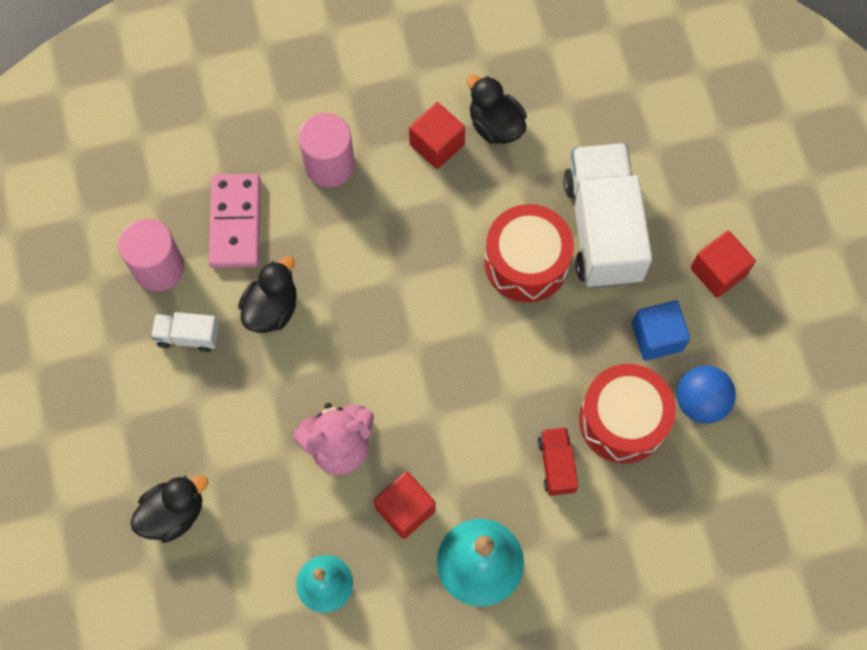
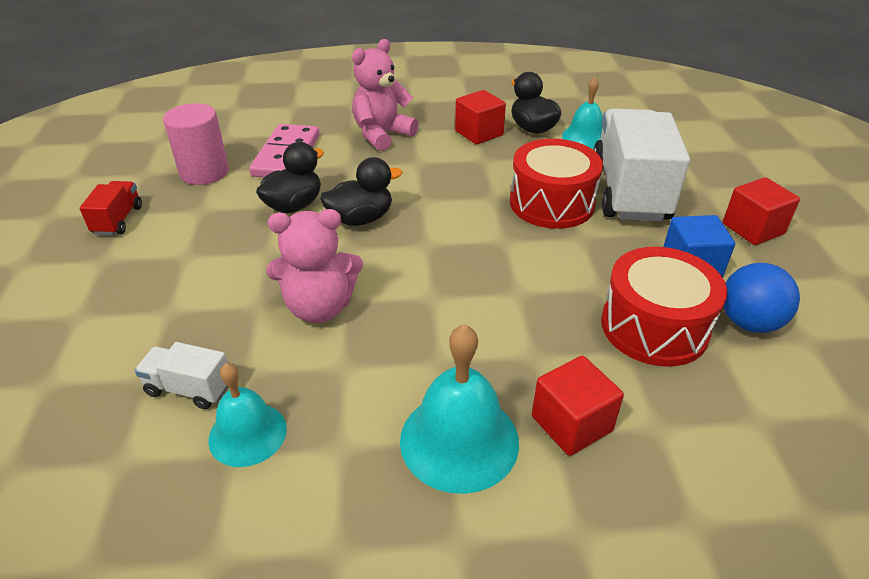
camera: 10 degrees right, 30 degrees down
(173, 513) = (106, 340): black duck -> black duck (361, 219)
(188, 336) = (205, 214): white truck -> white truck (189, 389)
(329, 165) = (382, 135): pink cylinder -> pink teddy bear
(405, 509) = (376, 373): red cube -> red cube (571, 423)
(554, 133) = (585, 137): none -> turquoise bell
(556, 465) = (571, 356): red truck -> red truck (118, 220)

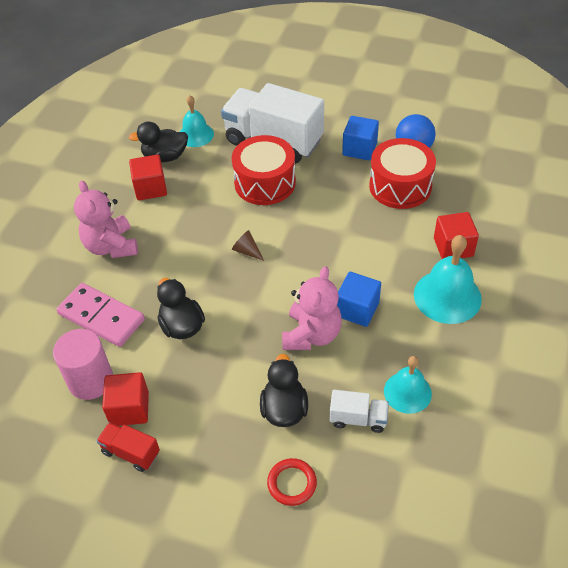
camera: 65 degrees left, 10 degrees up
(80, 350) = (292, 483): none -> red ring
(189, 389) = (358, 418): white truck -> white truck turned 120 degrees counterclockwise
(361, 219) = (223, 289): black duck -> black duck (284, 409)
(382, 340) = (357, 309): none -> blue cube
(430, 219) = (247, 251): none -> brown cone
(753, 229) = (340, 108): red cube -> red cube (129, 408)

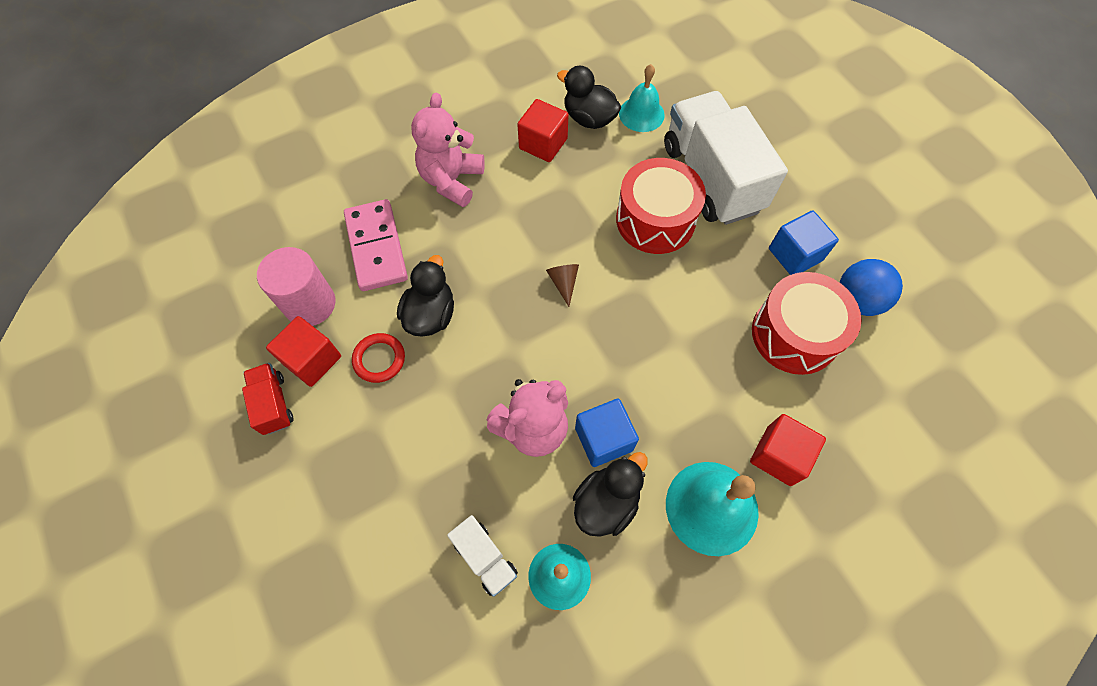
camera: 40 degrees right, 15 degrees up
(284, 409) = (431, 482): black duck -> black duck (606, 502)
(292, 483) = (364, 564): red ring -> red ring (379, 359)

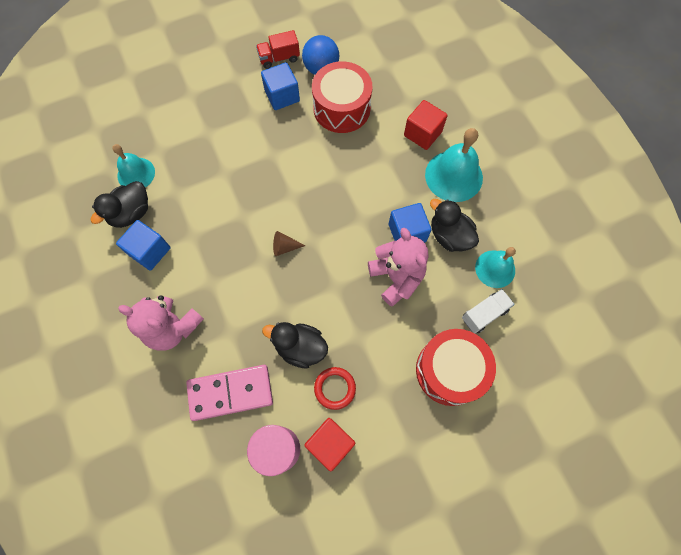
camera: 85 degrees left, 5 degrees up
(273, 404) = (366, 474): red truck -> red truck (279, 58)
(543, 144) = (149, 251): red cube -> blue cube
(655, 220) = (239, 178): red drum -> red drum (450, 370)
(711, 178) = (208, 135): white truck -> none

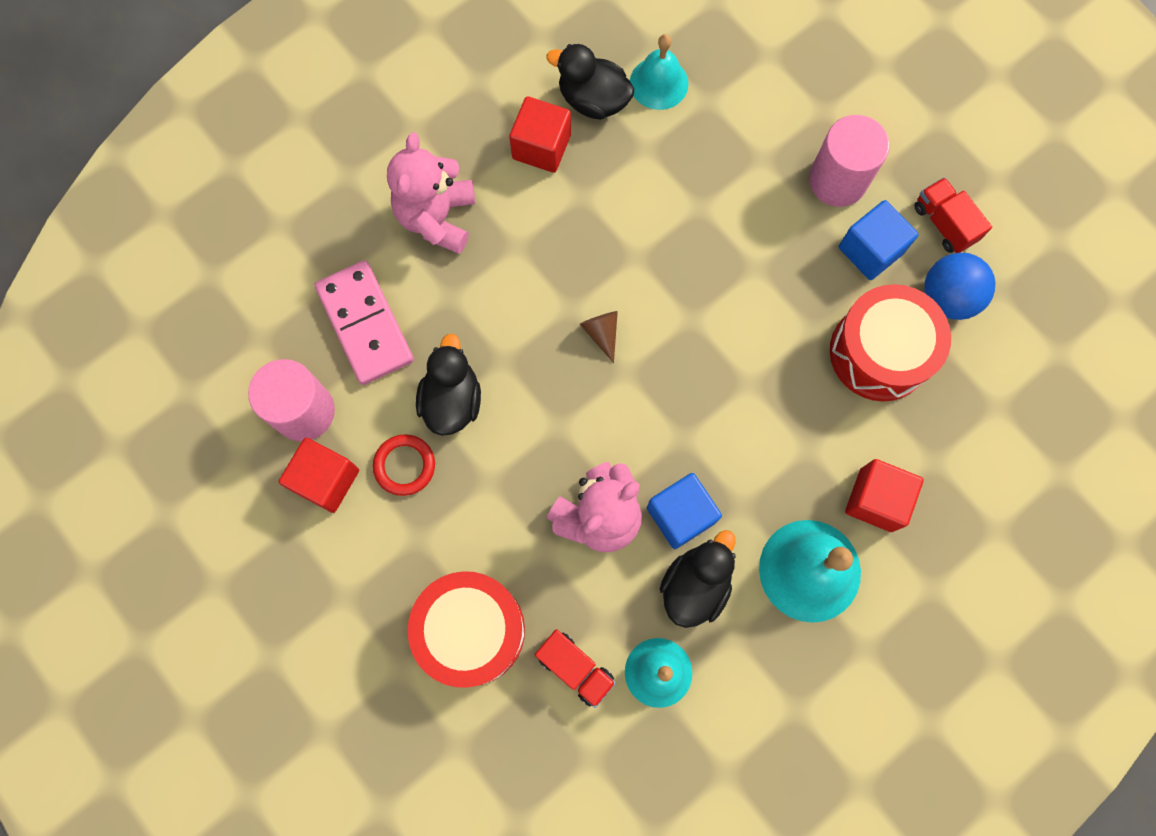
camera: 75 degrees right, 5 degrees up
(149, 251) = (541, 147): blue cube -> red cube
(235, 99) = (837, 180): none -> pink cylinder
(484, 314) = (575, 668): white truck -> red truck

